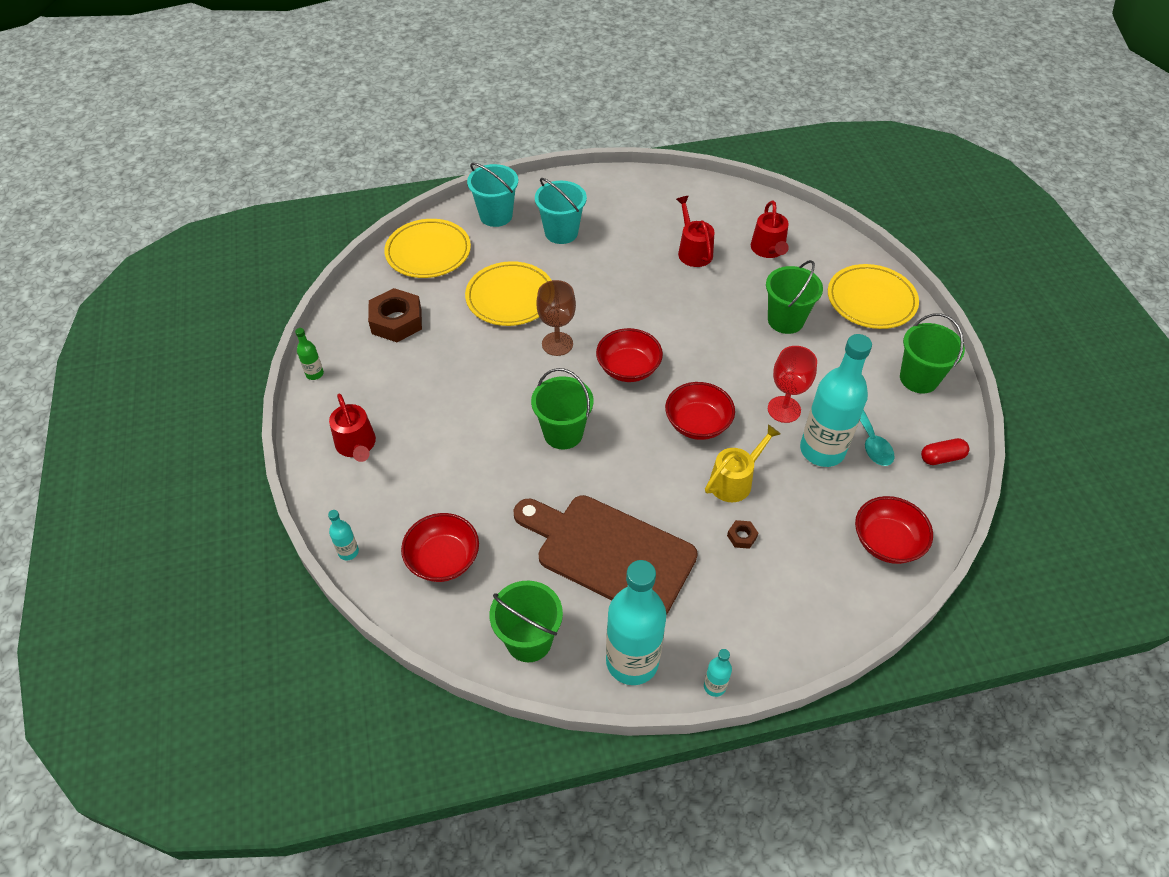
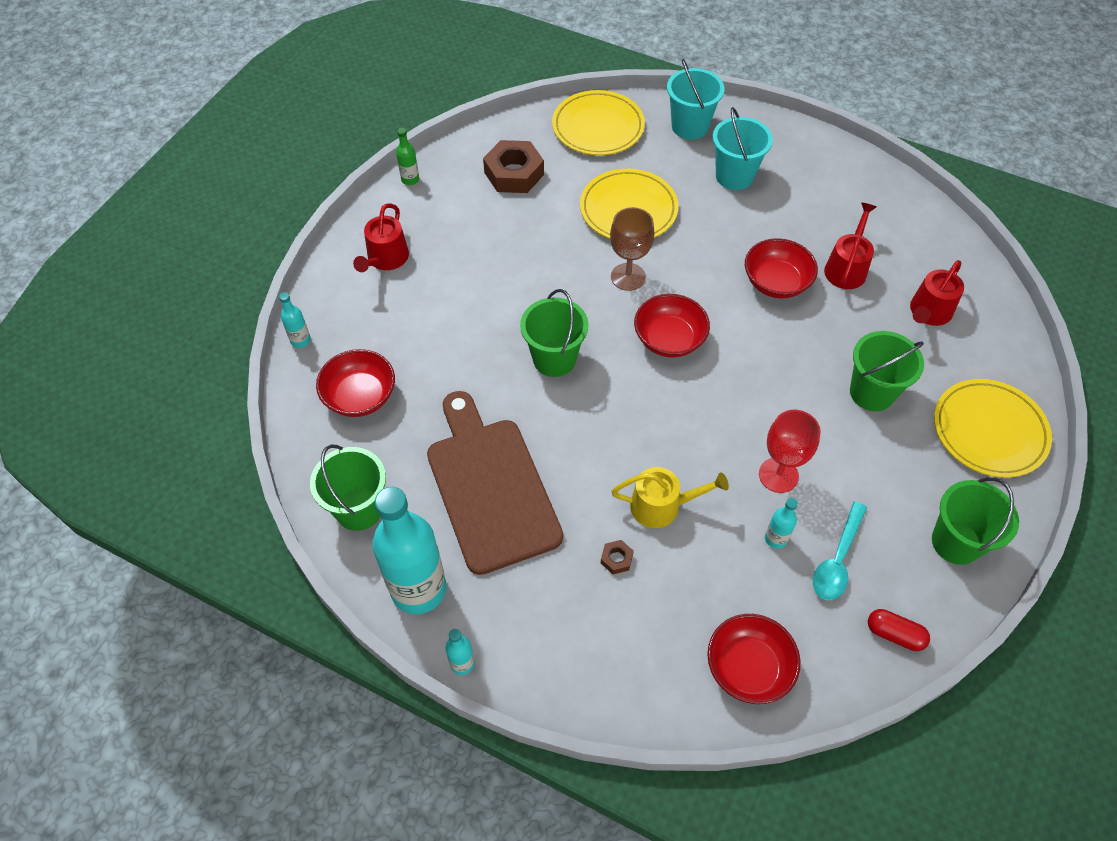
camera: 40 degrees right, 5 degrees up
(697, 423) = (681, 431): red bowl -> red bowl (776, 282)
(822, 450) = (775, 539): turquoise bottle -> turquoise bottle, size x0.42

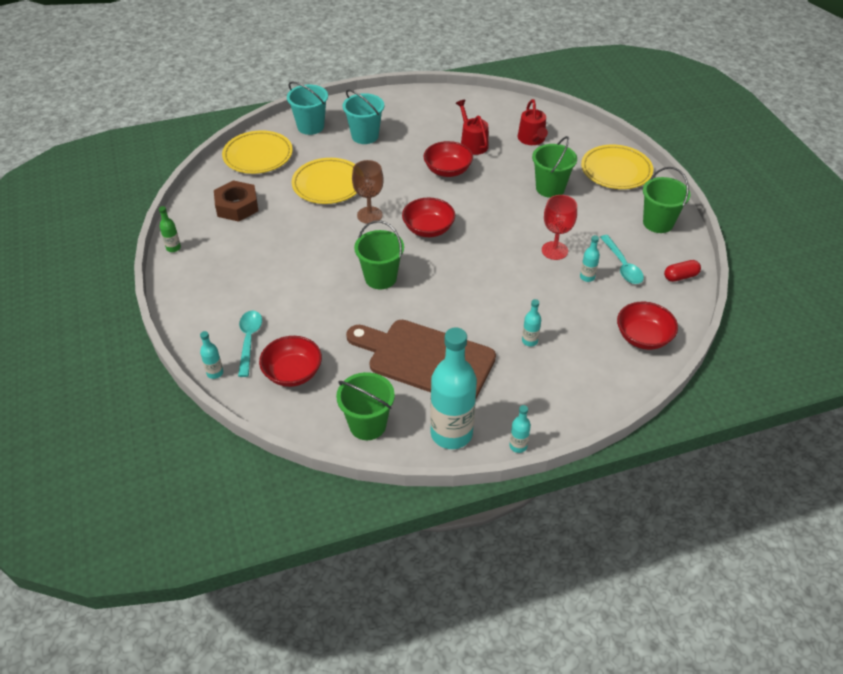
camera: 45 degrees left, 10 degrees down
(363, 330) = (249, 340): none -> turquoise spoon
(386, 259) = (213, 296): red watering can -> none
(616, 559) = (529, 341): brown nut -> turquoise bottle
(661, 506) = (520, 303): yellow watering can -> none

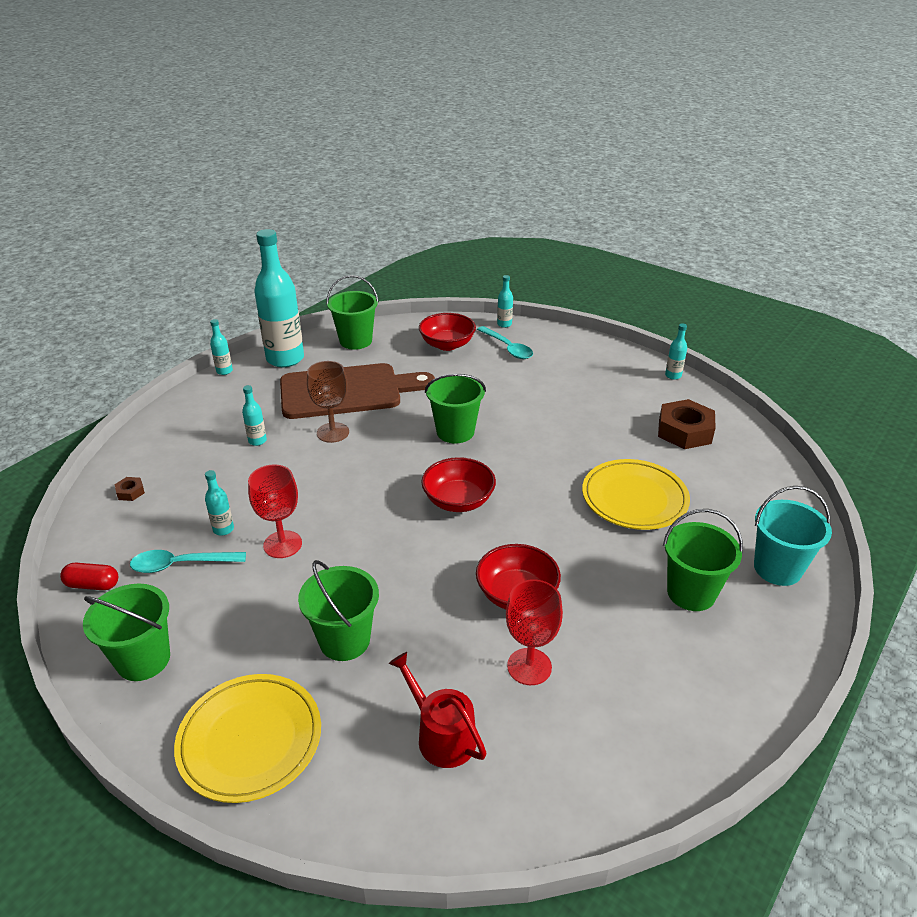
camera: 145 degrees right, 10 degrees down
(173, 248) = (673, 375): green bottle -> turquoise bottle
(258, 156) = (762, 494): yellow plate -> none
(365, 136) = (691, 593): turquoise bucket -> green bucket
(369, 215) = (541, 485): brown goblet -> brown goblet (333, 432)
(472, 143) = (529, 666): red watering can -> red goblet
(622, 265) = (181, 564): turquoise spoon -> turquoise spoon turned 45 degrees counterclockwise
(643, 337) = (130, 492): red bowl -> brown nut
(680, 276) = (93, 585): red capsule -> red capsule turned 60 degrees clockwise

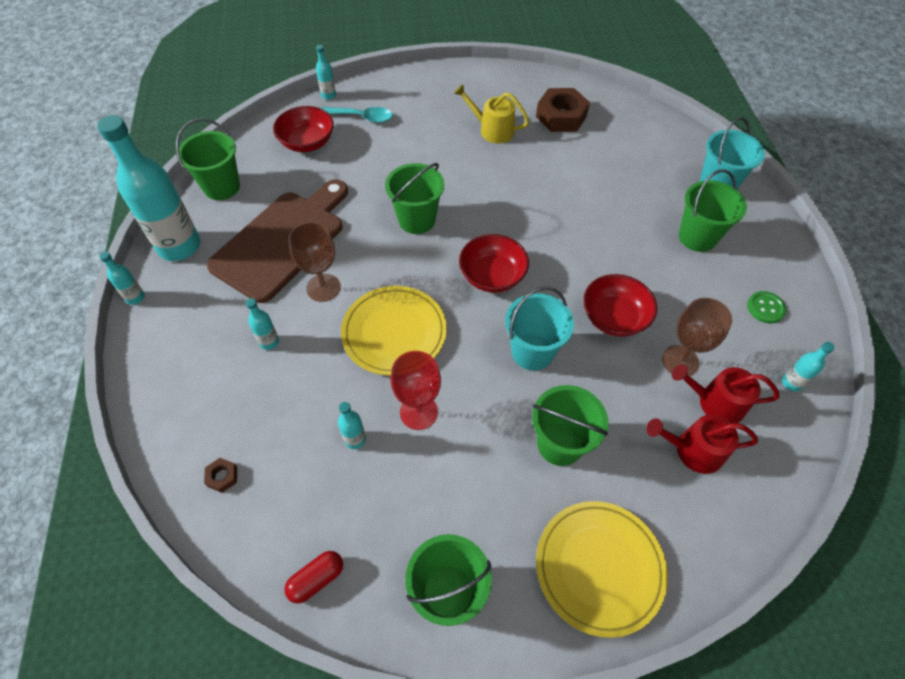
camera: 45 degrees left, 20 degrees up
(181, 564) = (364, 496): turquoise spoon -> none
(415, 568) = (532, 352): none -> turquoise bucket
(515, 721) = (715, 403): none -> red watering can
(529, 666) = (680, 361): red goblet -> brown goblet
(604, 409) = (492, 130): none -> yellow watering can
(634, 498) = (593, 191): yellow plate -> yellow plate (394, 333)
(673, 375) = (502, 73): turquoise bottle -> turquoise bottle (791, 383)
(681, 693) = (765, 308): none -> green button

